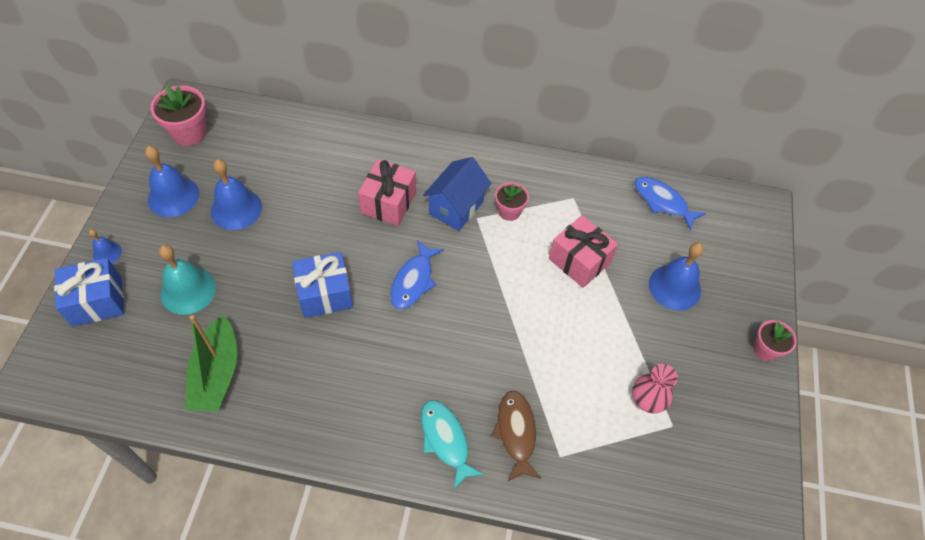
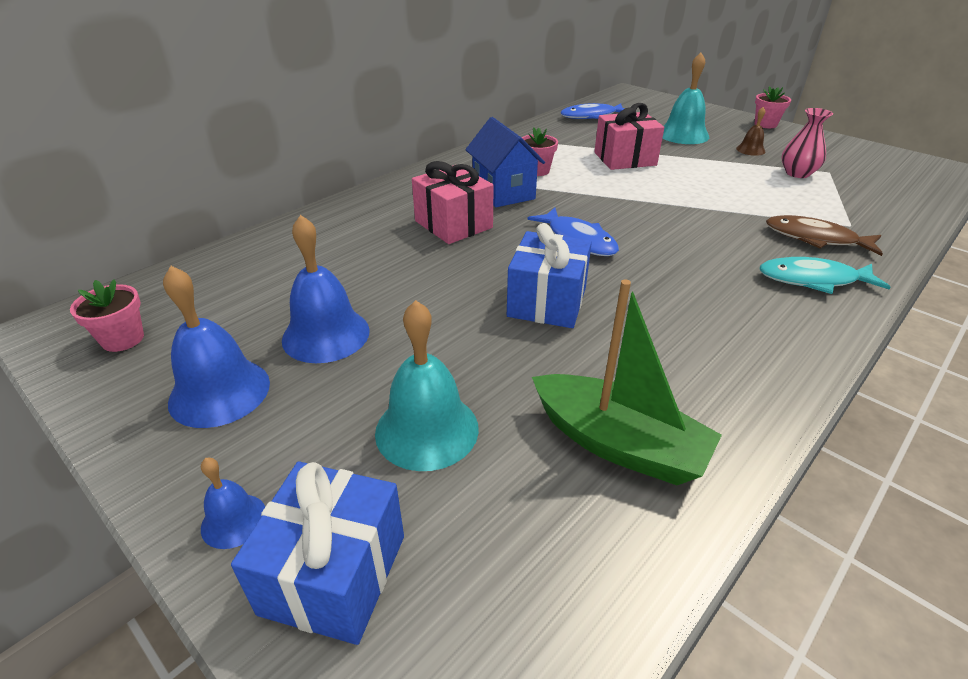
camera: 55 degrees left, 20 degrees down
(189, 133) = (123, 339): pink flower pot -> pink flower pot, size x0.63
(674, 287) = (683, 135): blue bell -> turquoise bell
(679, 350) = (750, 150): none -> brown bell

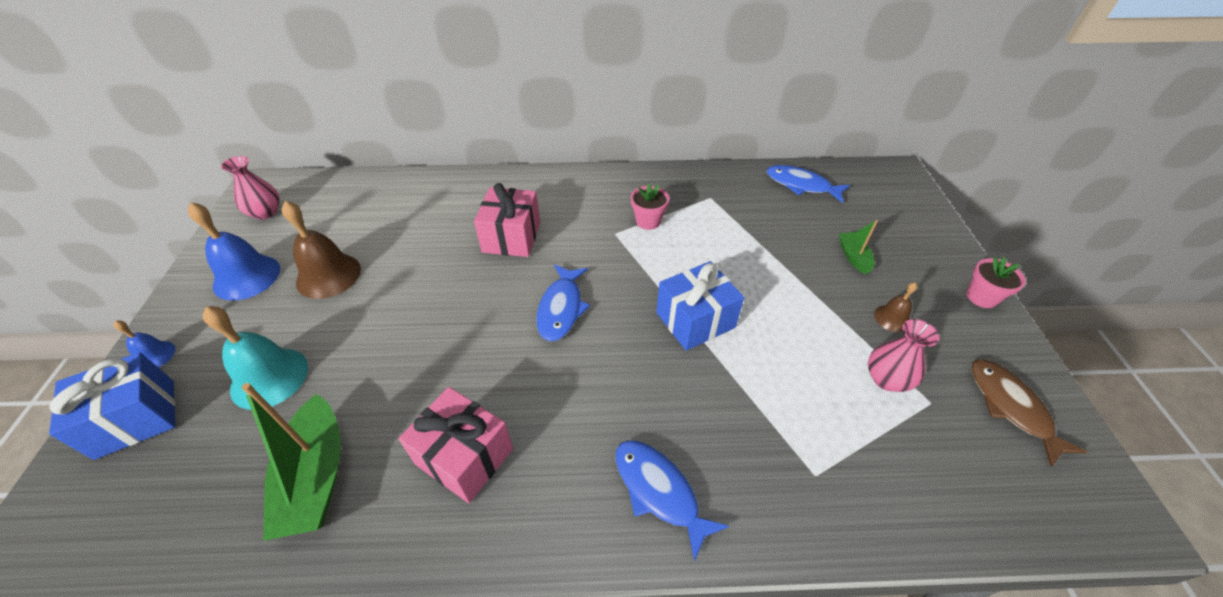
camera: 45 degrees right, 10 degrees up
(123, 339) = (265, 212): pink flower pot -> pink vase
(326, 335) = (328, 275): blue bell -> brown bell
(503, 192) = (589, 228): blue house -> none
(547, 302) = (454, 345): blue gift -> blue gift (695, 320)
(625, 159) = (741, 252): pink gift -> pink gift (464, 456)
(683, 135) = (853, 257): turquoise bell -> green boat
(813, 280) = (659, 491): turquoise fish -> blue fish
(815, 239) = (747, 458): brown fish -> brown fish (1011, 407)

